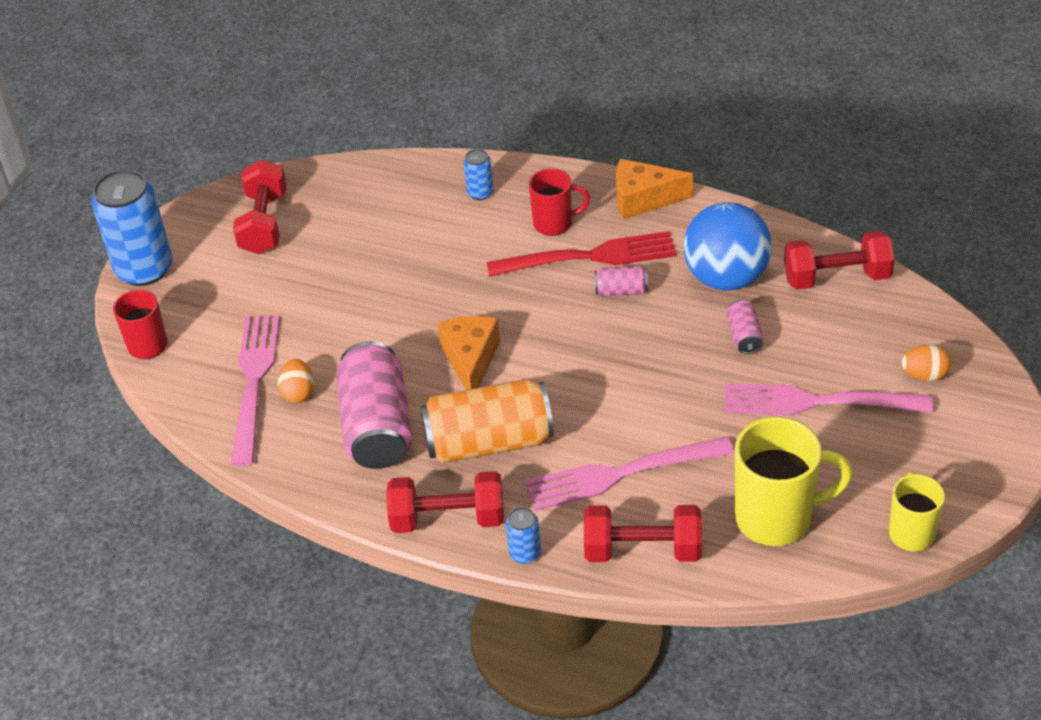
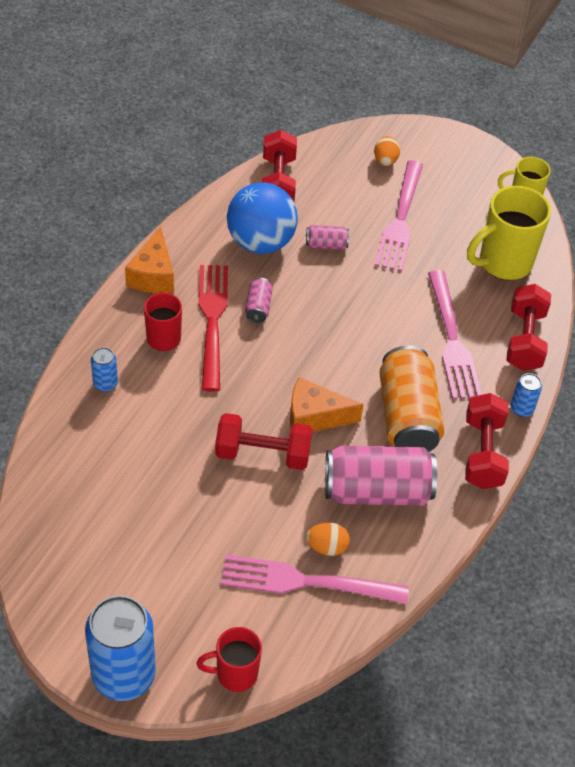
camera: 90 degrees left, 5 degrees up
(264, 223) = (89, 561): red dumbbell -> red dumbbell (262, 454)
(777, 518) = (503, 263): yellow mug -> yellow mug turned 120 degrees counterclockwise

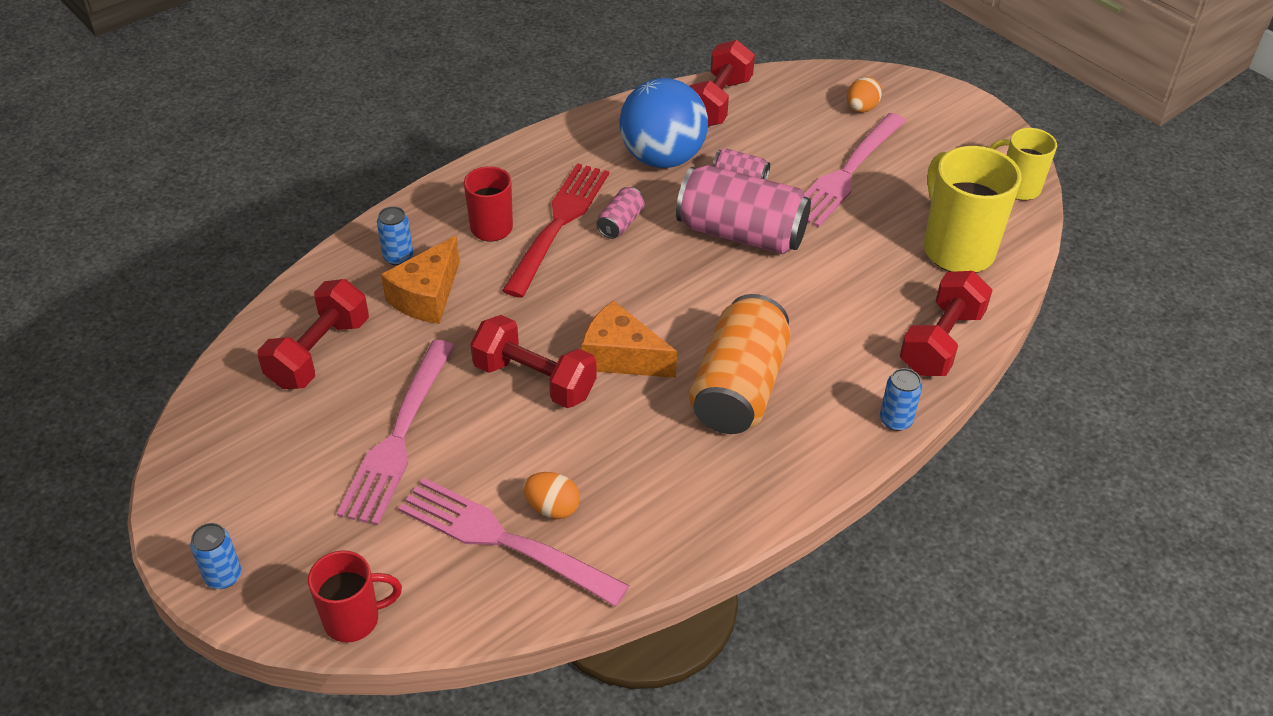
camera: 25 degrees right, 5 degrees down
(123, 675) = (223, 576): blue can -> blue can, size x0.45
(153, 275) = (519, 162): orange cheese -> orange cheese (427, 296)
(235, 674) = (354, 619): red mug -> red mug turned 150 degrees clockwise
(377, 491) = (652, 462): pink can -> pink can (741, 233)
(452, 340) = (843, 318): pink fork -> pink fork (399, 437)
(483, 453) = (816, 457): red dumbbell -> red dumbbell (319, 353)
(503, 263) = (956, 249): yellow mug -> yellow mug turned 75 degrees clockwise

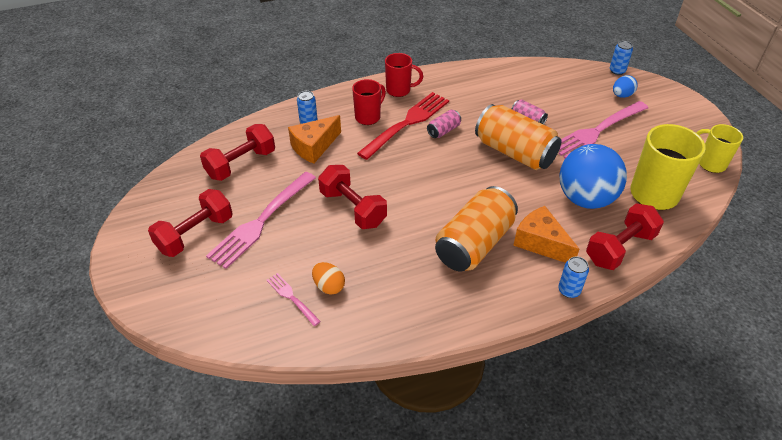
camera: 20 degrees right, 0 degrees up
(223, 576) = (130, 274): blue can -> blue can (617, 71)
(354, 619) = (186, 320): red mug -> red mug (399, 90)
(503, 540) = (291, 297): pink fork -> pink fork, size x0.49
(621, 357) = (410, 207): orange cheese -> orange cheese (540, 243)
(662, 158) = (484, 99): blue ball -> blue ball (585, 199)
(718, 102) = (532, 75): red dumbbell -> red dumbbell (195, 234)
(741, 233) = (514, 152): pink can -> orange can
(861, 109) = (622, 95): orange egg -> blue egg

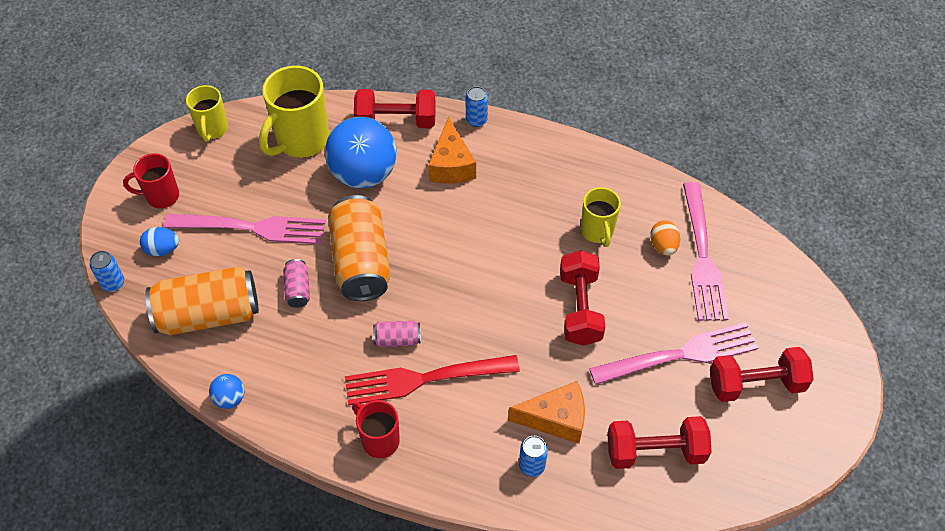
camera: 140 degrees left, 10 degrees up
(291, 297) = (702, 257): pink fork -> pink fork, size x2.04
(368, 117) = (457, 421): red mug -> red mug (161, 196)
(387, 265) = (597, 231): none -> yellow mug
(474, 244) = (506, 200): orange can -> orange can (208, 314)
(491, 66) = (230, 398): none -> blue ball

